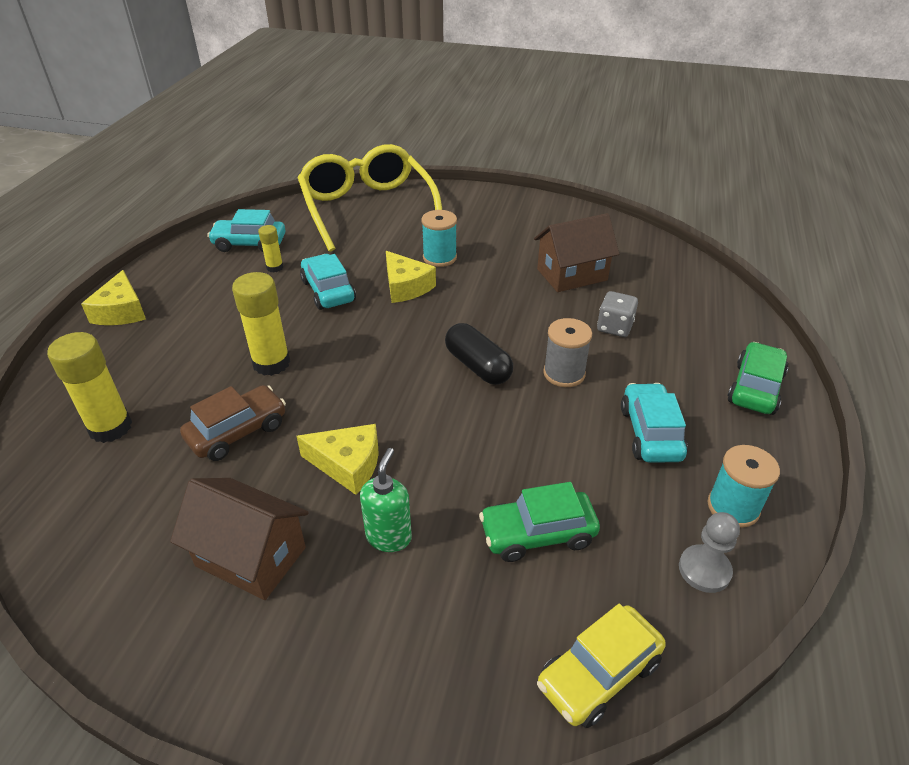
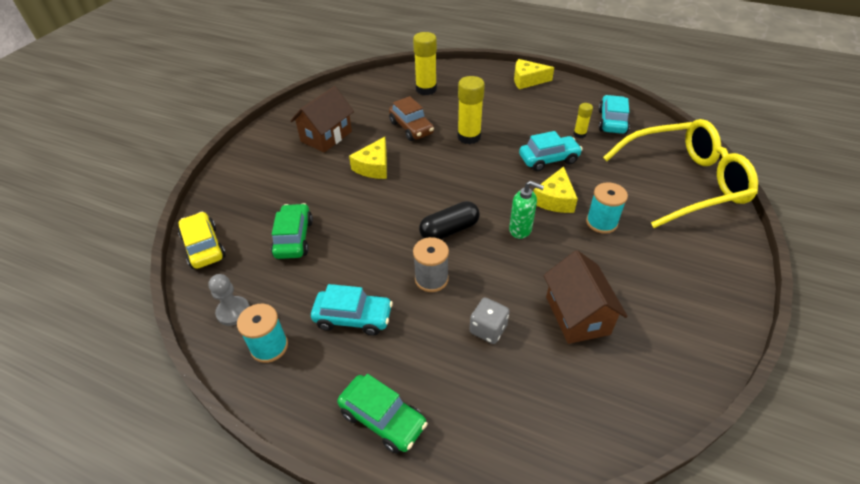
camera: 100 degrees right, 5 degrees up
(389, 537) = (318, 180): green soap dispenser -> green soap dispenser (520, 230)
(406, 287) = (555, 199): yellow cheese -> yellow cheese turned 45 degrees counterclockwise

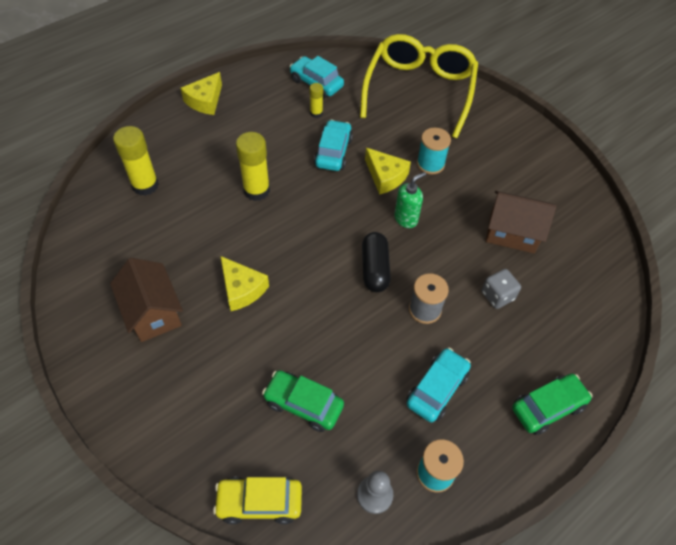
camera: 65 degrees left, 10 degrees up
(411, 128) = (203, 229): brown car -> none

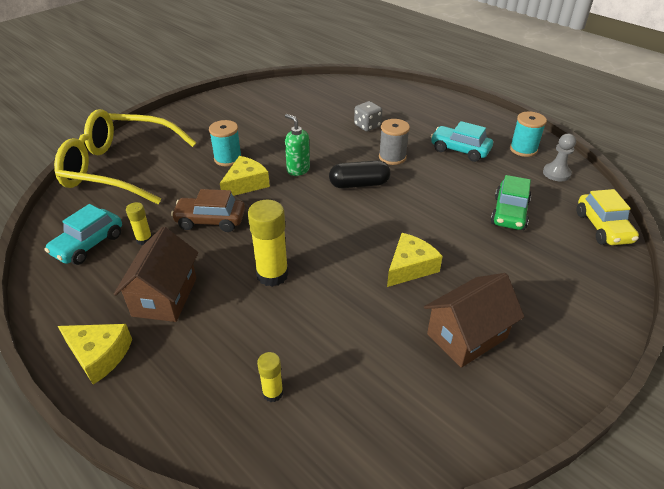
camera: 95 degrees left, 15 degrees down
(145, 185) = (272, 393): yellow glue stick -> yellow glue stick, size x0.53
(333, 152) = (210, 221): turquoise car -> brown car
(512, 233) = (304, 119): brown house -> brown house (165, 297)
(547, 407) = (450, 109): green car -> none

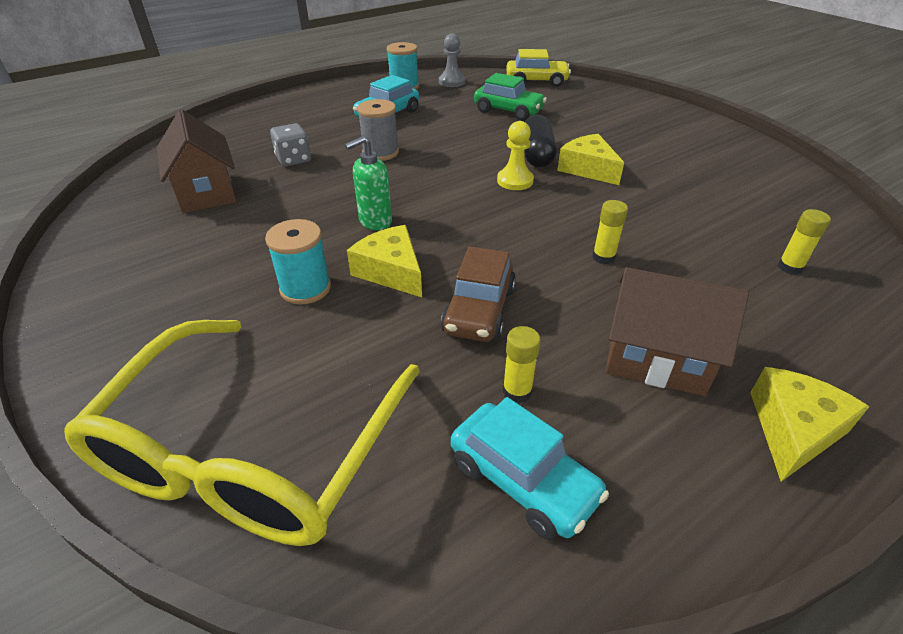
camera: 80 degrees left, 0 degrees up
(272, 275) = (603, 257): yellow glue stick -> yellow glue stick, size x0.53
(359, 184) = (430, 180): black capsule -> black capsule (537, 155)
(372, 225) = (515, 181): none -> yellow pawn
(467, 336) = (679, 156): brown house -> brown house (206, 192)

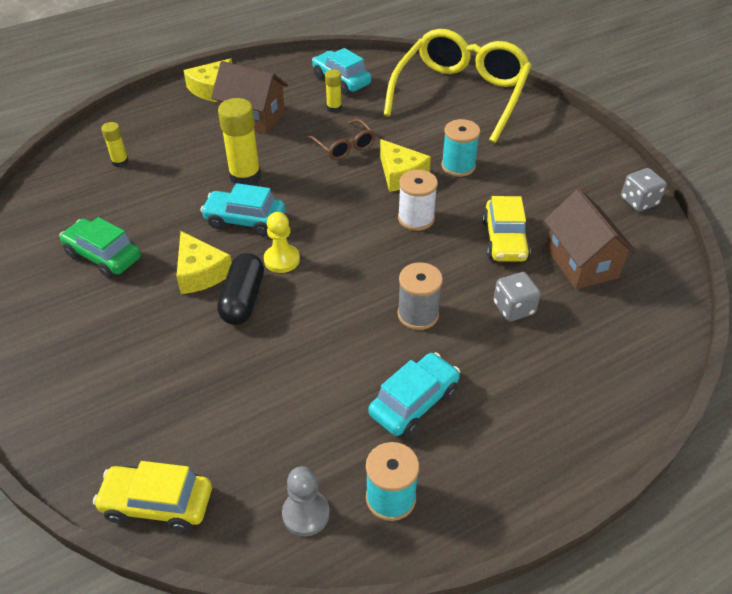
camera: 175 degrees left, 5 degrees up
(80, 254) = (639, 201): none -> grey dice
(278, 206) = (504, 240): none -> yellow car
(375, 222) = (416, 218): green soap dispenser -> white spool
(479, 310) = (344, 146): brown car -> brown glasses
(508, 111) = (241, 401): green car -> green car (103, 256)
(572, 210) = (245, 220): none -> turquoise car
(603, 257) = (245, 177): yellow glue stick -> yellow glue stick, size x1.87

